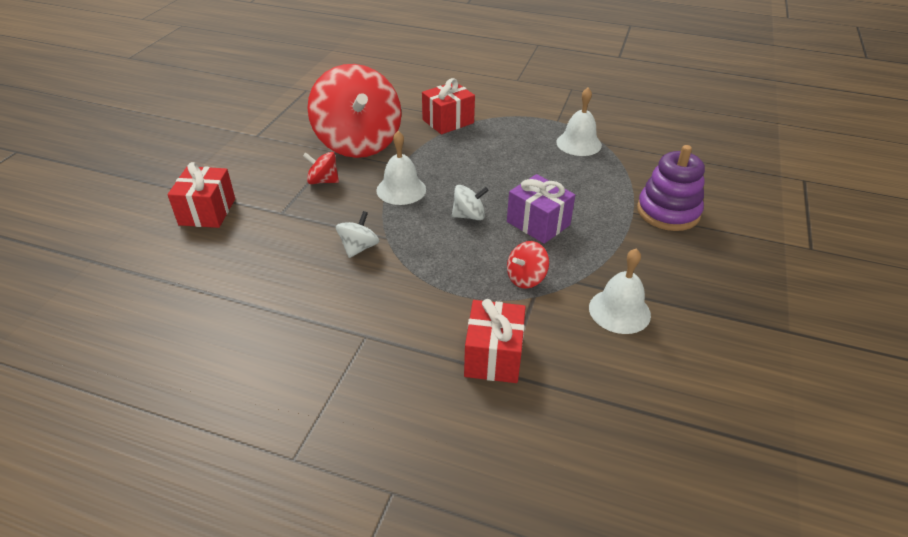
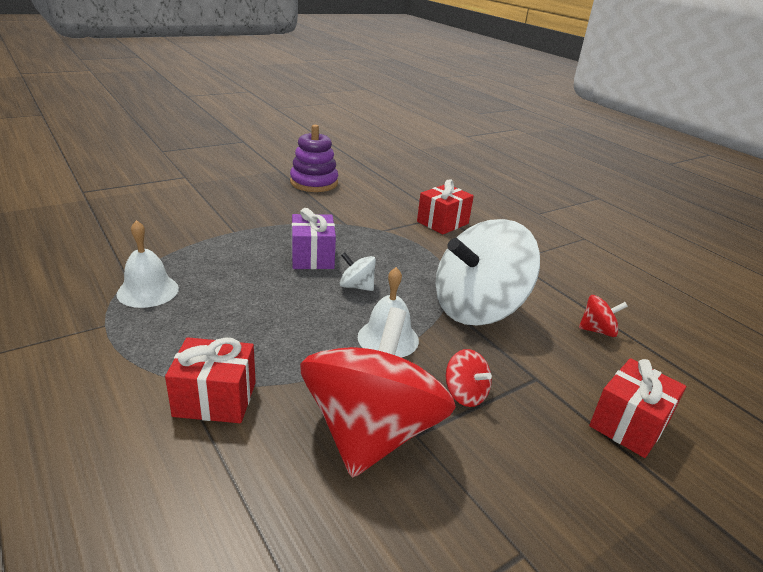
camera: 145 degrees left, 10 degrees down
(359, 248) = (477, 308): white spinning top -> white spinning top, size x2.45
(526, 278) = (374, 238): red spinning top -> red spinning top (597, 330)
(619, 311) = (345, 206): white bell -> none
(668, 212) = (212, 221): purple stacking toy -> purple stacking toy (314, 183)

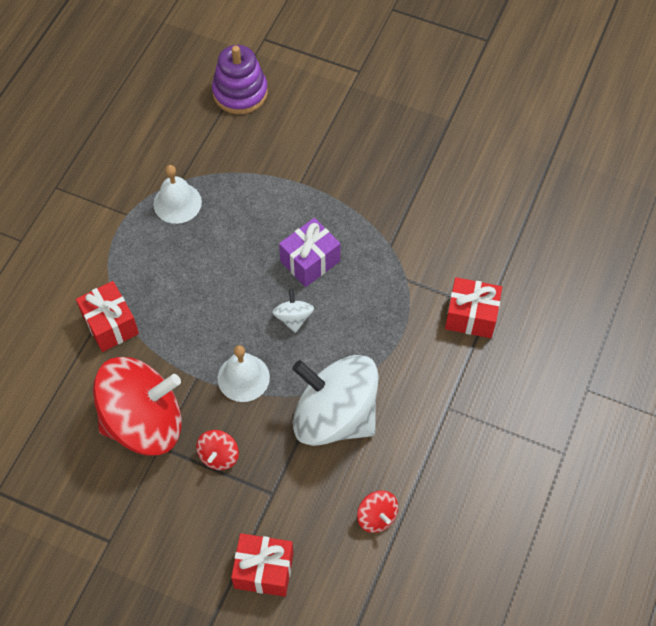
camera: 60 degrees right, 30 degrees up
(314, 183) = (450, 166): purple stacking toy -> purple stacking toy (240, 92)

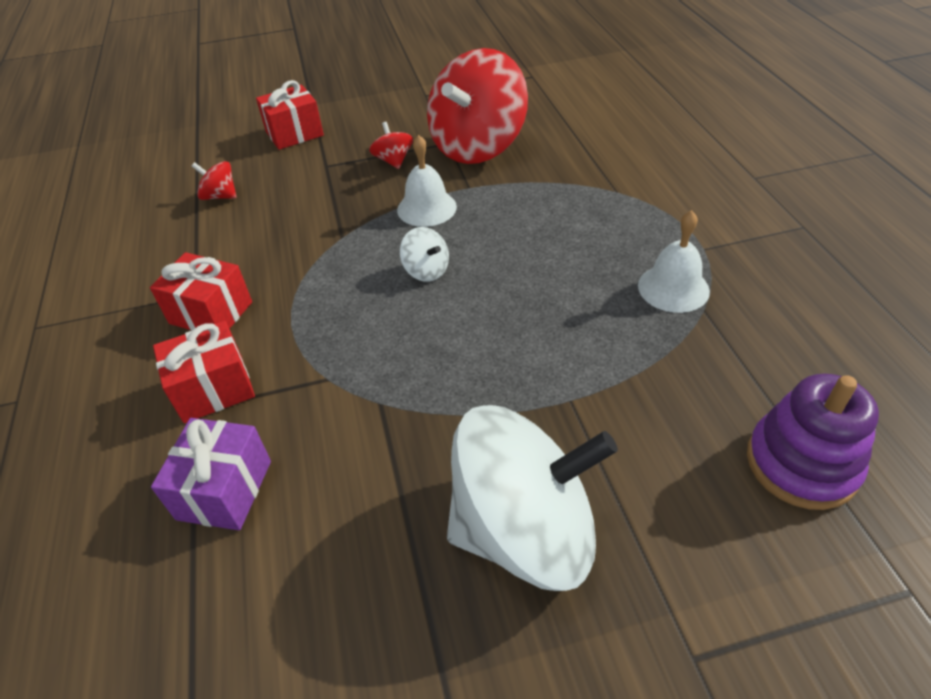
camera: 145 degrees right, 15 degrees down
(110, 325) = (588, 175): red gift -> red gift (211, 313)
(310, 261) = (462, 326): purple gift -> purple gift (224, 490)
(335, 416) = (312, 230): white spinning top -> white spinning top (525, 530)

